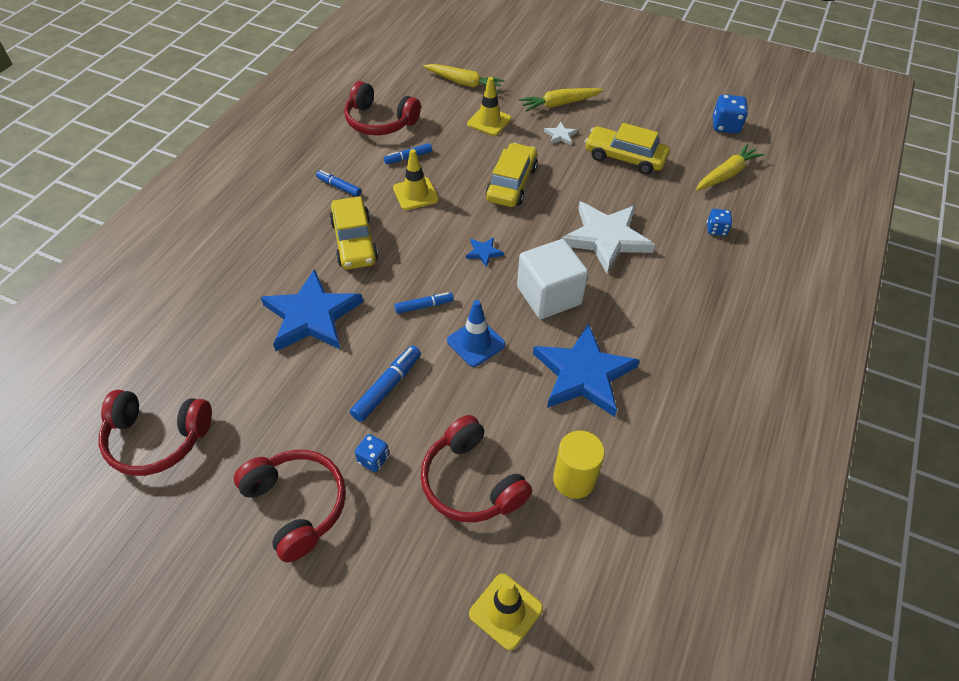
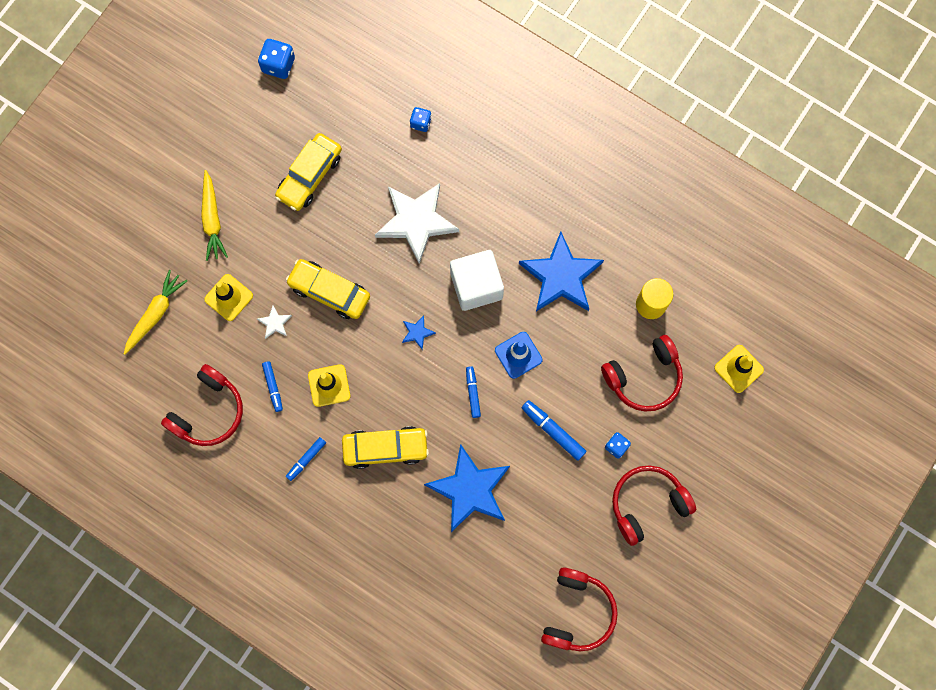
camera: 80 degrees left, 25 degrees up
(560, 135) = (264, 230): white star -> white star (275, 323)
(726, 174) = (350, 89): yellow carrot -> none

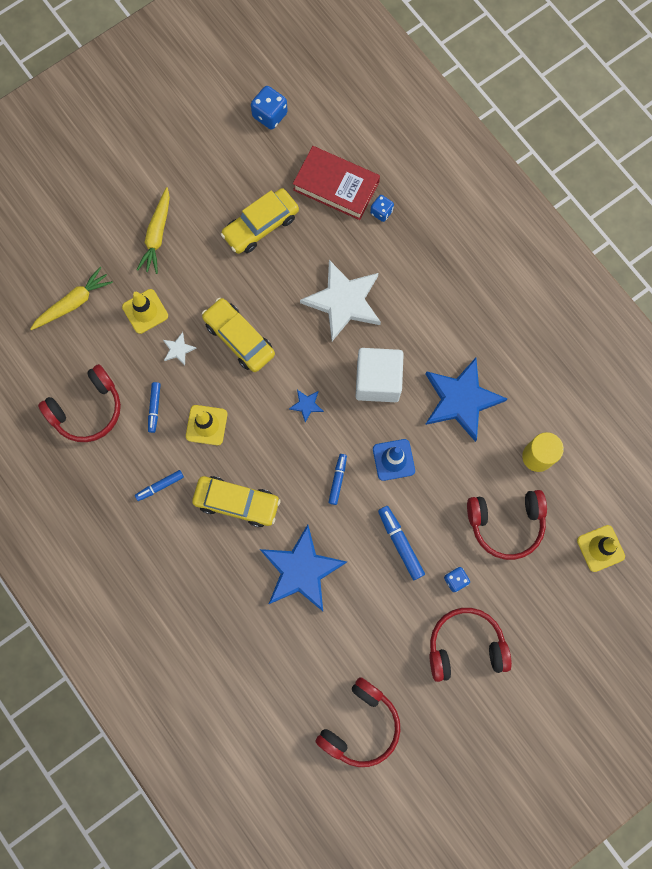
camera: 20 degrees right, 0 degrees up
(368, 112) = (336, 186): none -> red book

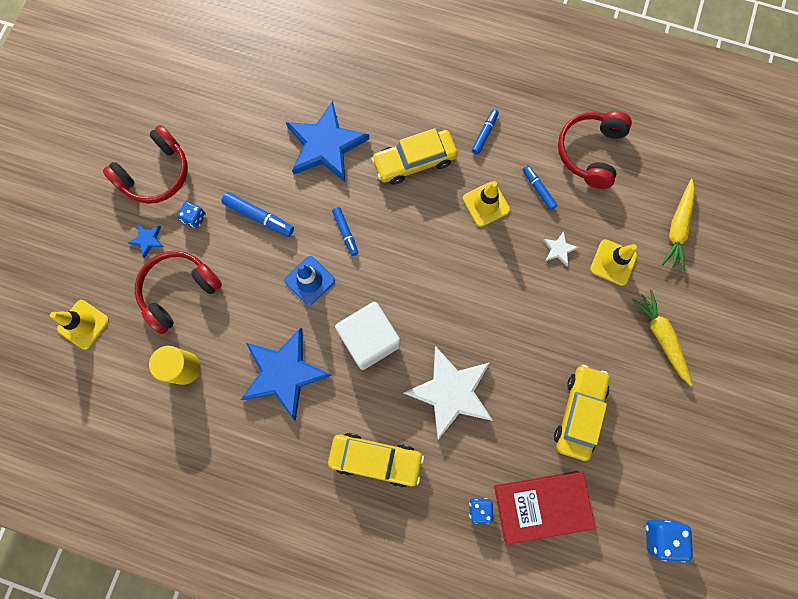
camera: 145 degrees right, 0 degrees up
(239, 338) = (516, 294): yellow car -> yellow car (376, 459)
(306, 405) = (416, 276): blue star -> blue star (147, 240)
(361, 725) = (204, 69): red headphones -> none

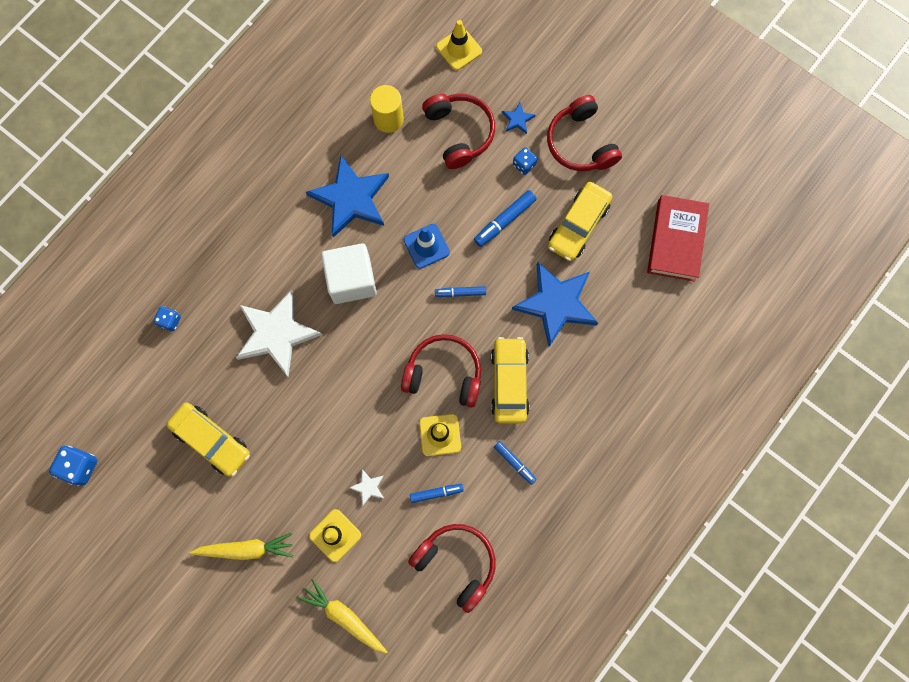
camera: 110 degrees right, 0 degrees up
(376, 459) = (247, 250): yellow car -> yellow car (578, 225)
(428, 220) = (444, 374): none -> red headphones
(541, 505) = (150, 374): red book -> red book (676, 240)

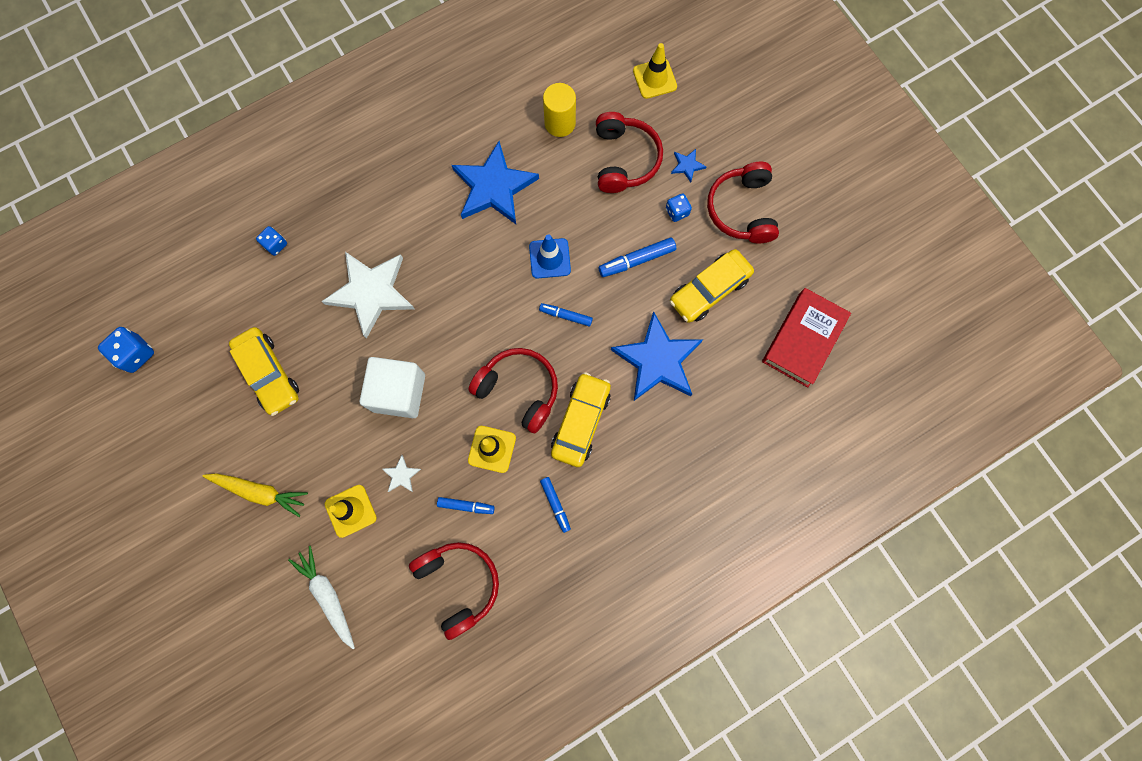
camera: 20 degrees right, 0 degrees up
(344, 617) = (328, 596): yellow carrot -> white carrot
(351, 280) = (464, 266): white cube -> white cube (399, 392)

